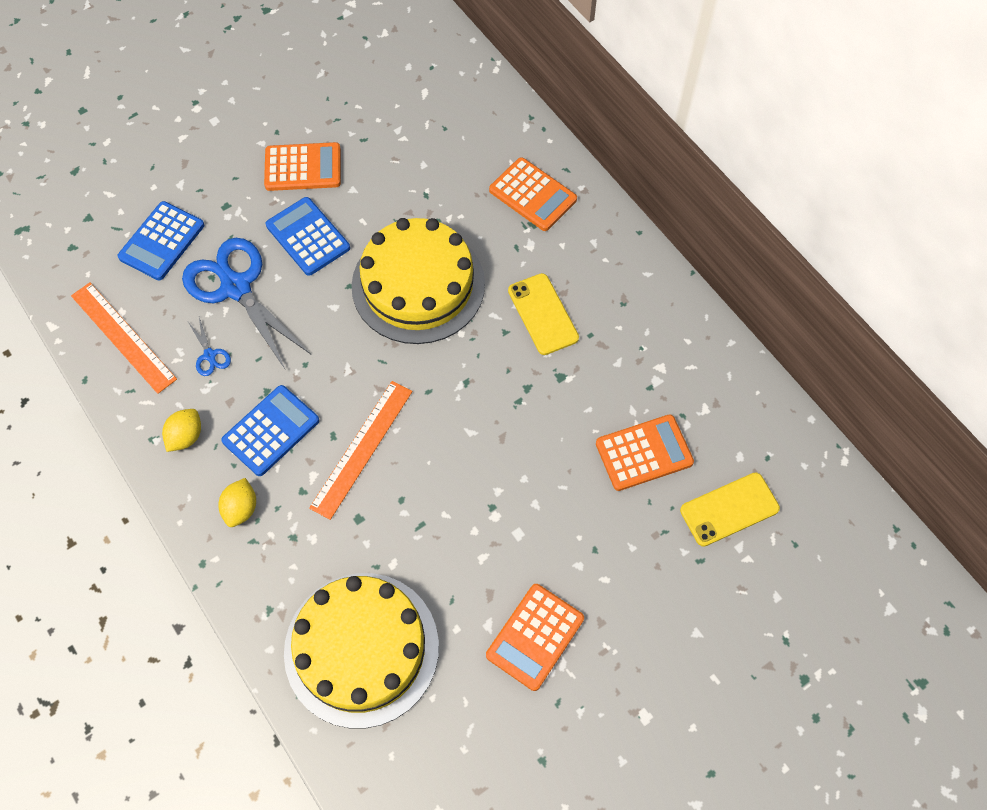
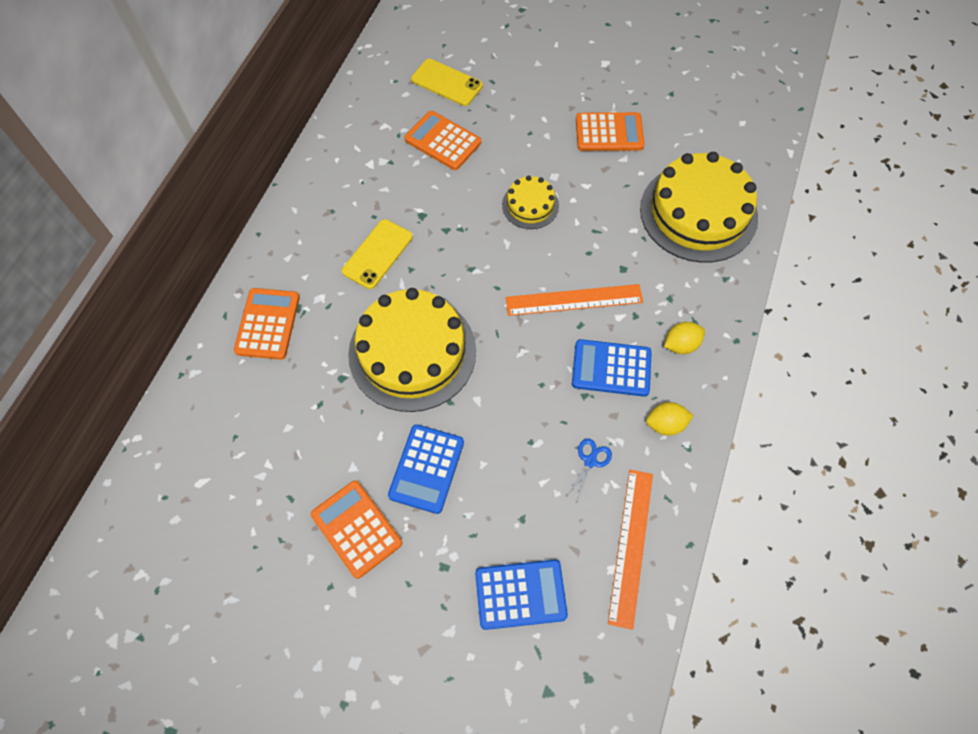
camera: 125 degrees left, 0 degrees up
(236, 287) = (516, 490): blue scissors -> none
(498, 484) = (530, 205): none -> yellow cake

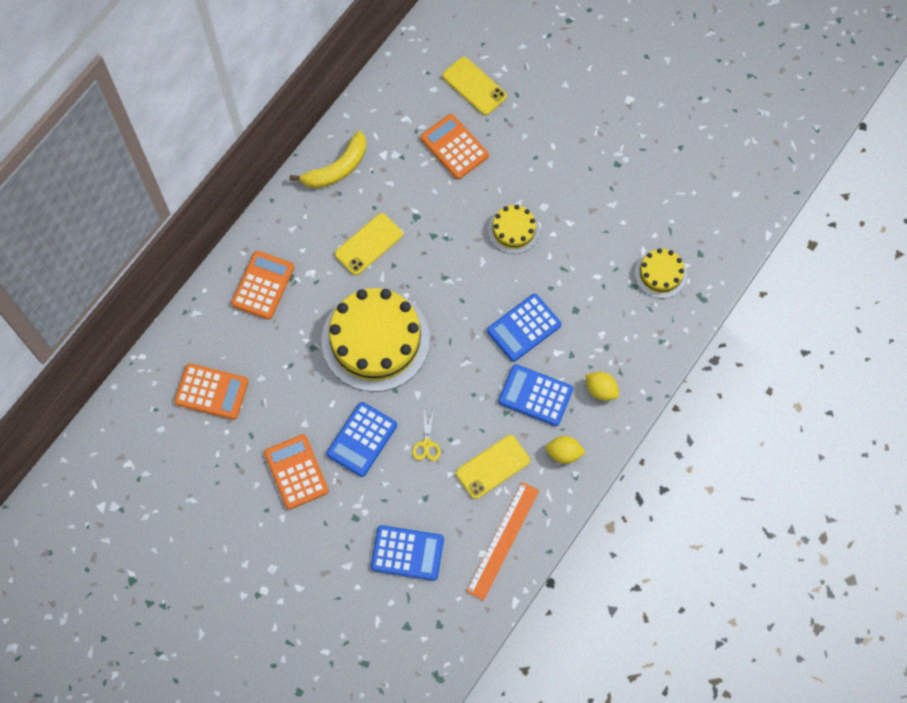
camera: 15 degrees right, 5 degrees up
(323, 187) = (337, 168): none -> yellow banana
(504, 454) = (426, 444): none -> yellow scissors
(574, 300) = (524, 328): orange ruler -> blue calculator
(590, 461) = (493, 467): blue scissors -> yellow phone
(609, 132) = (608, 174): orange calculator -> orange calculator (211, 392)
(681, 345) = (601, 390): yellow lemon -> yellow lemon turned 45 degrees clockwise
(698, 212) = (660, 274): yellow cake -> yellow cake, size x0.49

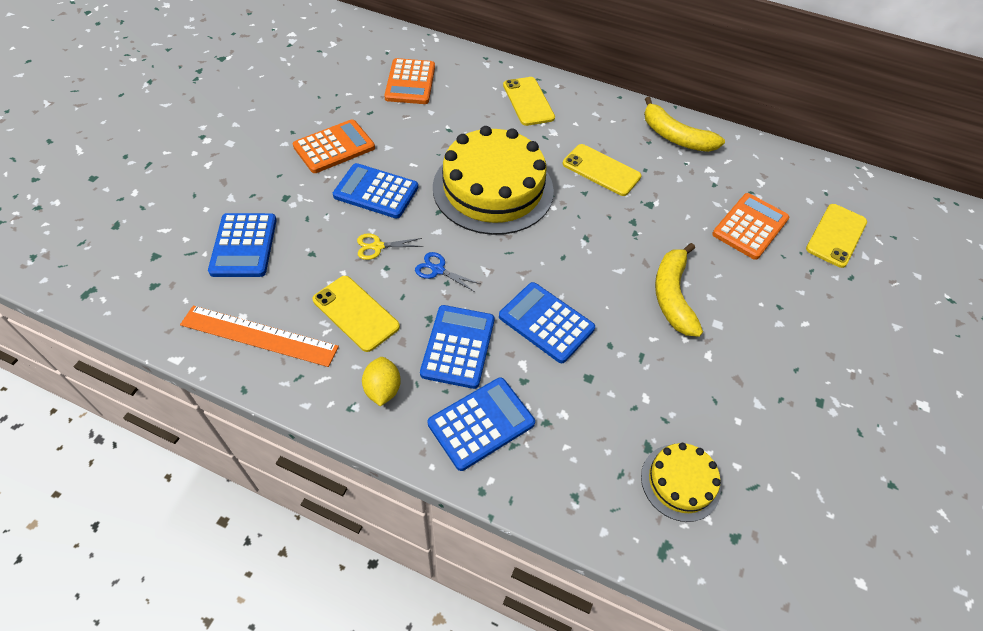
camera: 75 degrees right, 15 degrees down
(263, 285) = (528, 101): orange calculator -> yellow phone
(459, 399) = (438, 270): none -> blue scissors
(513, 230) = (672, 296): yellow cake -> yellow banana
(601, 390) = (481, 423): yellow lemon -> blue calculator

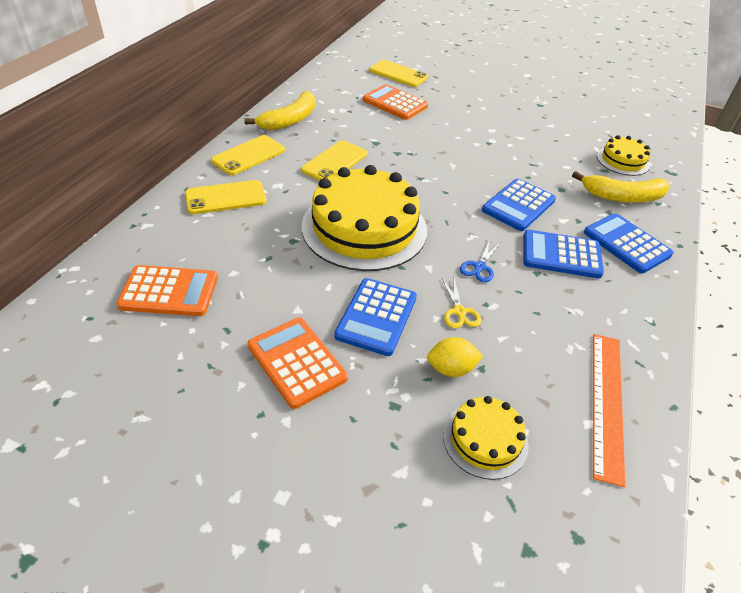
camera: 90 degrees left, 10 degrees down
(244, 245) = (485, 439): blue calculator -> yellow cake
(355, 313) = (550, 324): yellow phone -> yellow phone (249, 155)
(382, 389) = (624, 301): yellow lemon -> yellow lemon (451, 369)
(672, 296) = (472, 144): yellow banana -> yellow banana (622, 197)

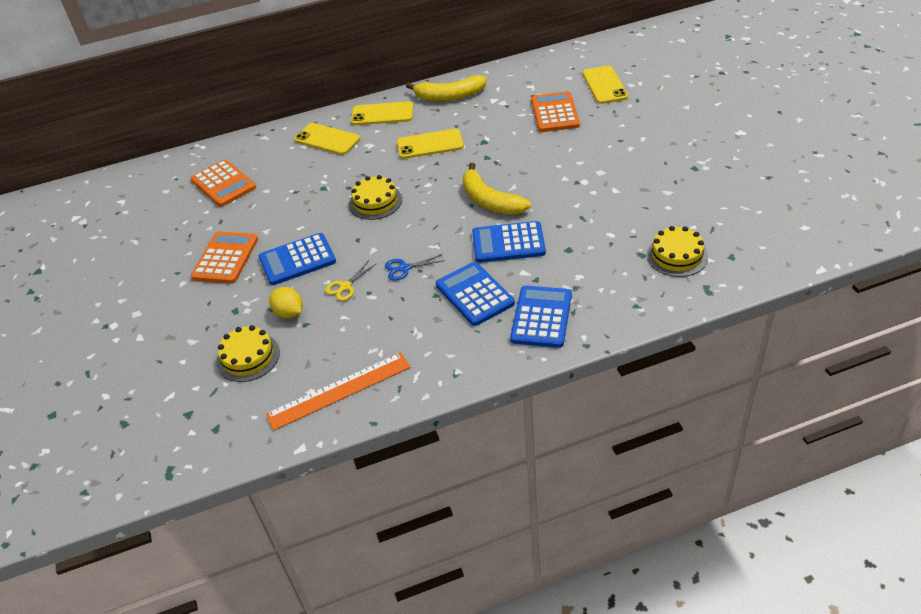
camera: 55 degrees right, 0 degrees up
(364, 228) = (375, 202): yellow cake -> yellow cake, size x0.49
(622, 197) = (612, 283): yellow banana -> yellow banana (490, 201)

